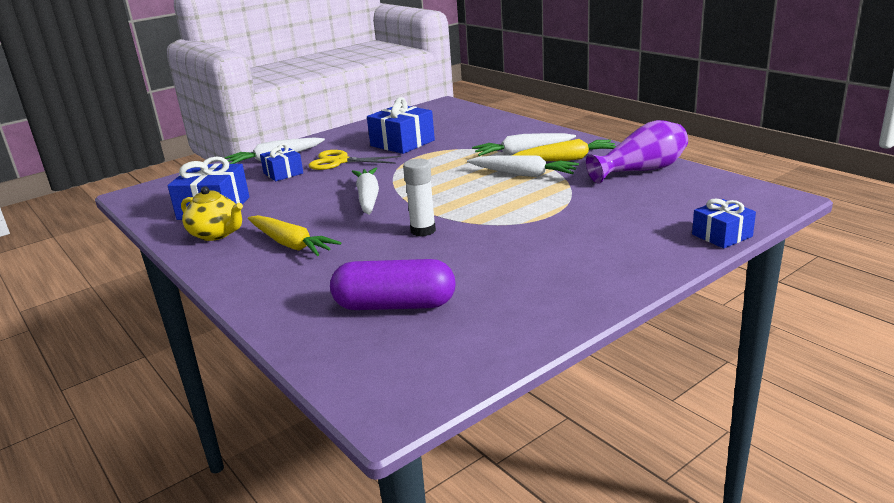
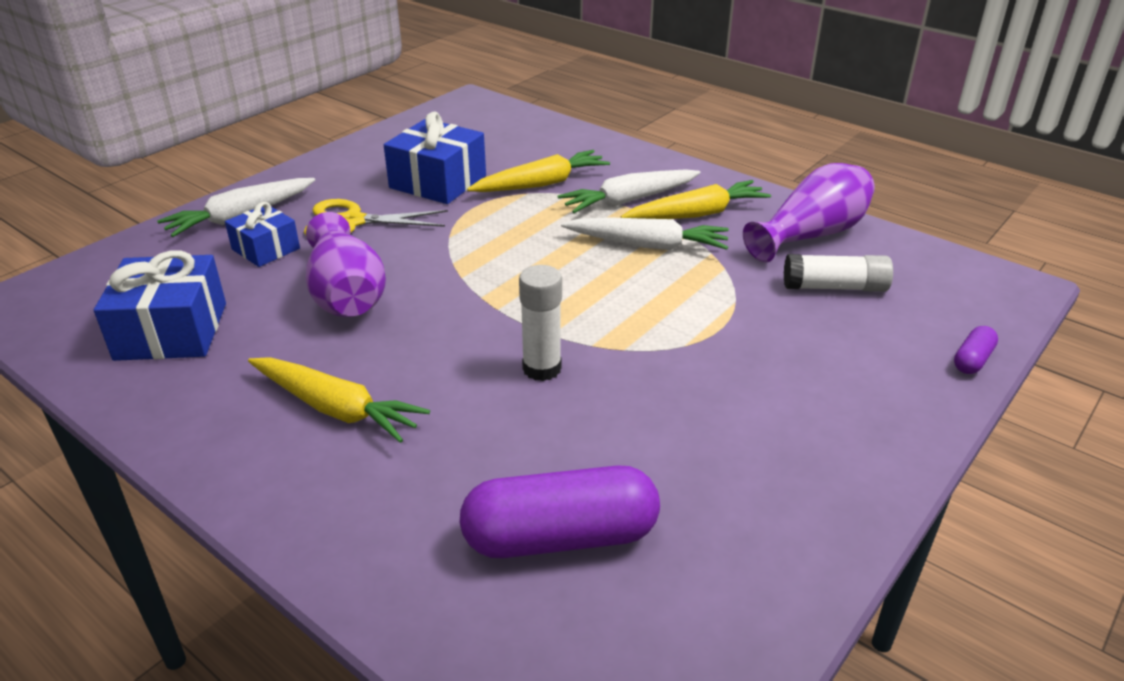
camera: 15 degrees left, 10 degrees up
(216, 234) = (197, 391): yellow teapot -> none
(320, 194) = (346, 293): none -> purple vase
(368, 198) = (427, 301): white carrot -> none
(468, 144) = (541, 184): none -> yellow carrot
(642, 197) = (834, 287): none -> white glue stick
(722, 235) = (972, 360): blue gift -> purple capsule

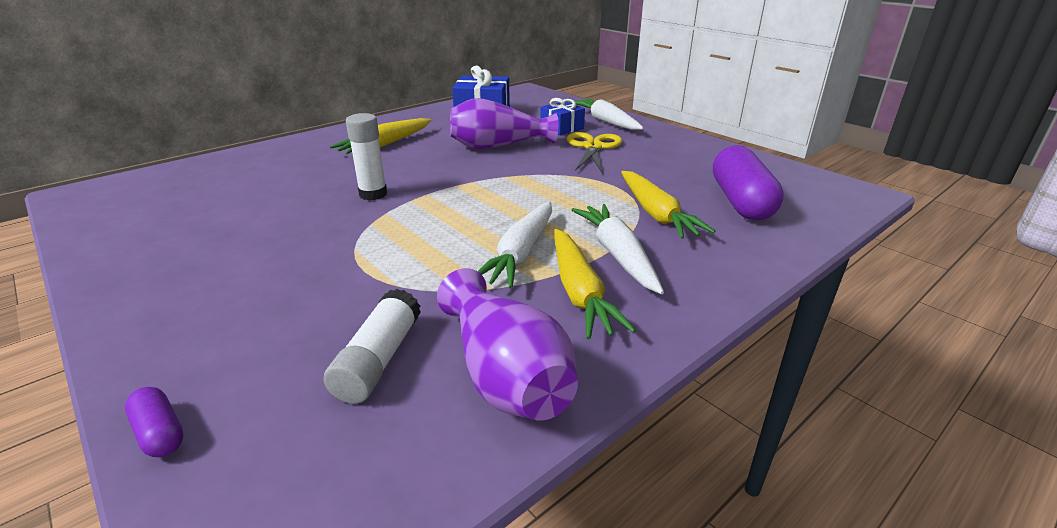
camera: 100 degrees right, 5 degrees down
(438, 182) = (658, 173): blue gift -> none
(560, 537) = (226, 188): purple capsule -> purple capsule (740, 201)

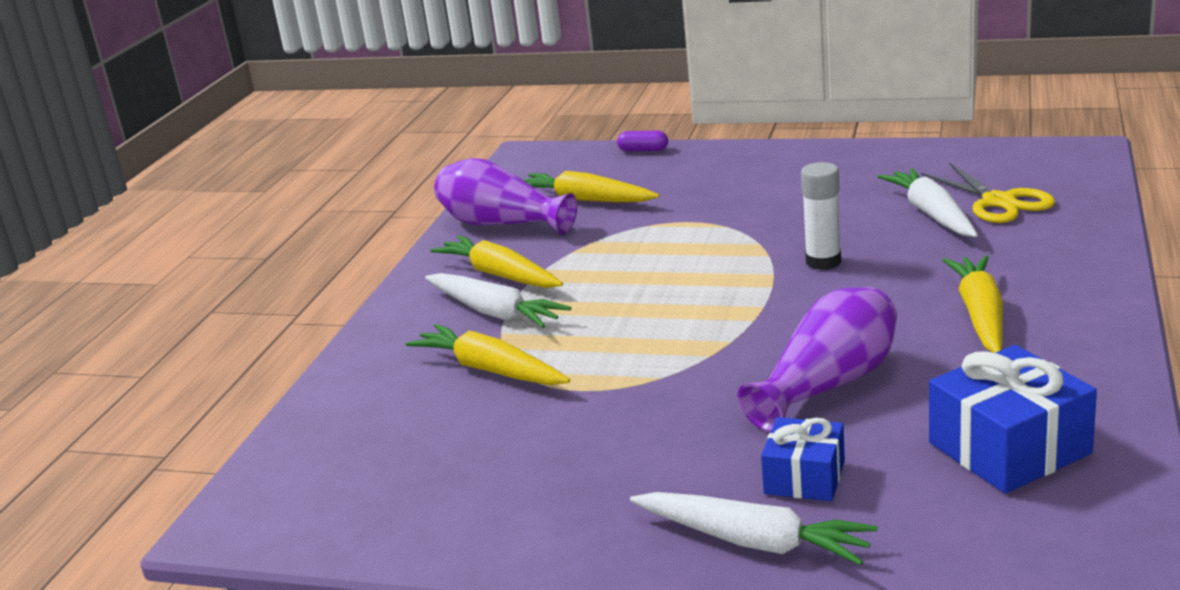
camera: 150 degrees right, 5 degrees down
(379, 359) = (585, 200): white glue stick -> yellow carrot
(521, 253) = (583, 279): white carrot -> white carrot (931, 214)
(593, 147) = (686, 450): yellow scissors -> yellow scissors (998, 202)
(740, 201) = (396, 432): purple capsule -> none

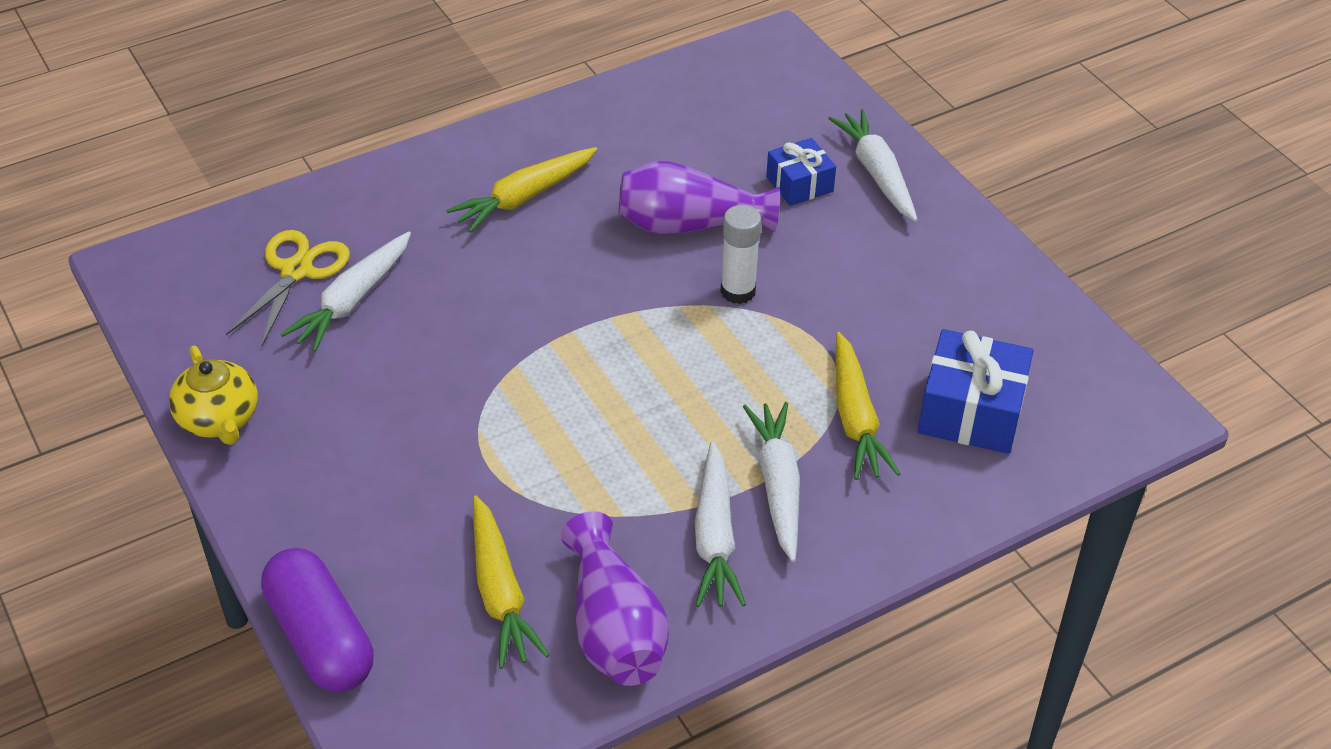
camera: 140 degrees left, 20 degrees up
(500, 275) = (715, 537): yellow carrot -> white carrot
(643, 150) = (321, 638): purple capsule -> purple capsule, size x2.24
(823, 262) = (502, 322): white glue stick -> white glue stick (738, 291)
(865, 153) = (219, 419): none -> yellow teapot
(1009, 448) = (684, 122): blue gift -> blue gift (971, 411)

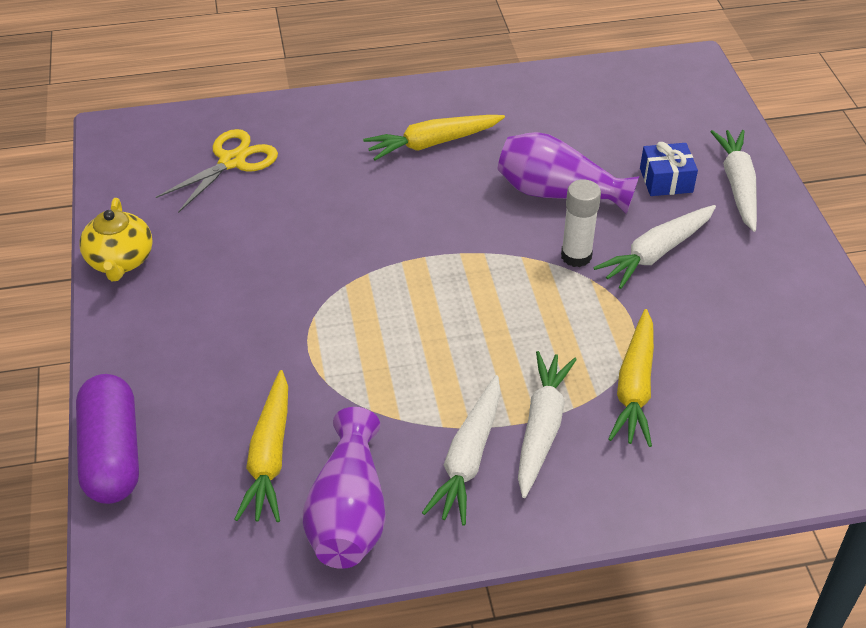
camera: 20 degrees right, 0 degrees up
(353, 300) = (263, 193): white carrot -> white carrot (656, 253)
(971, 411) = (742, 407): blue gift -> none

